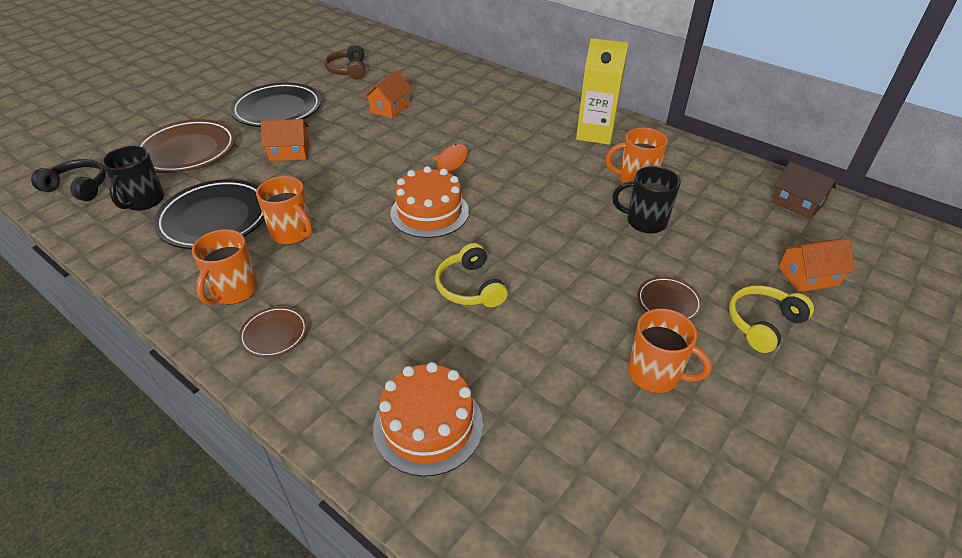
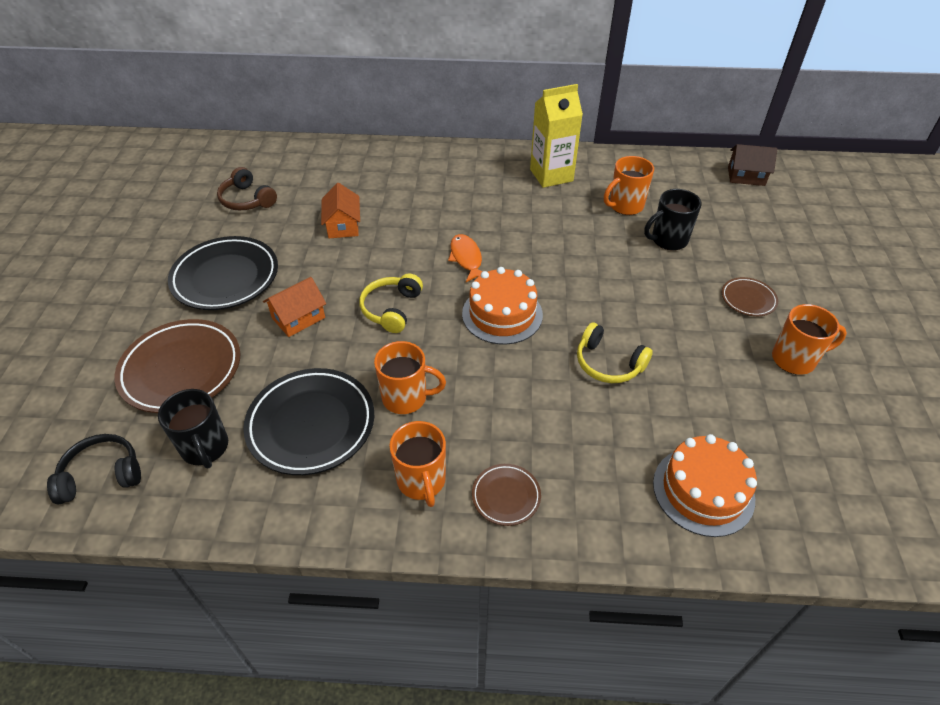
camera: 35 degrees left, 5 degrees up
(763, 323) = (815, 284): yellow headphones -> yellow headphones (391, 309)
(808, 276) = (805, 233): orange house -> none

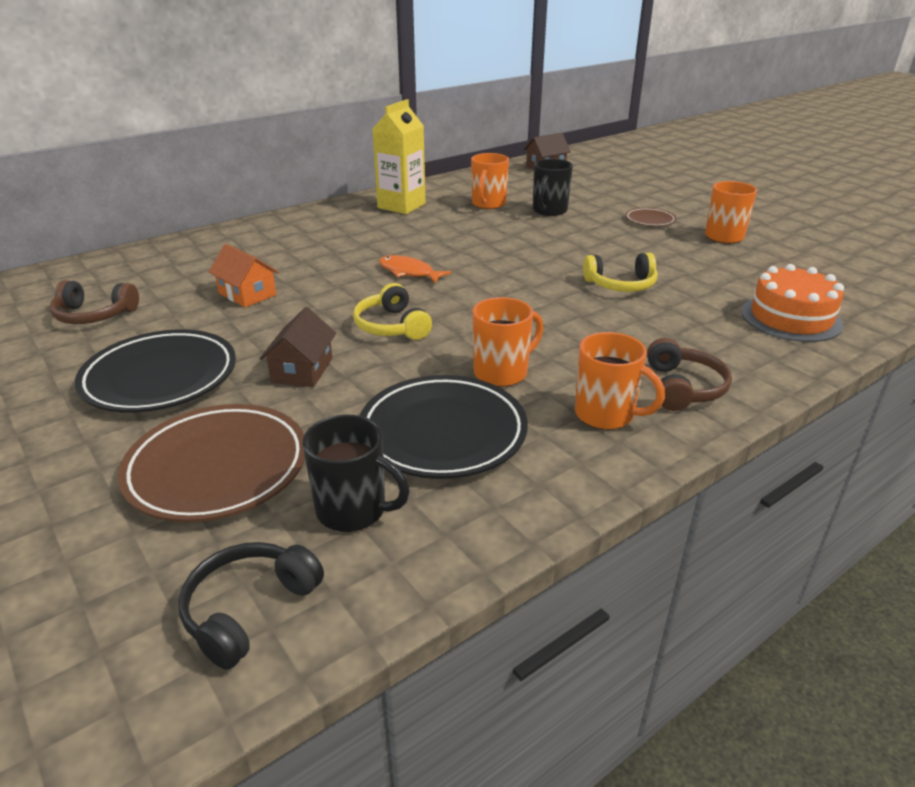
camera: 40 degrees left, 15 degrees down
(298, 318) = (302, 370): orange house -> brown house
(502, 314) = (496, 291): orange cake -> none
(506, 496) = (683, 388): brown plate -> brown headphones

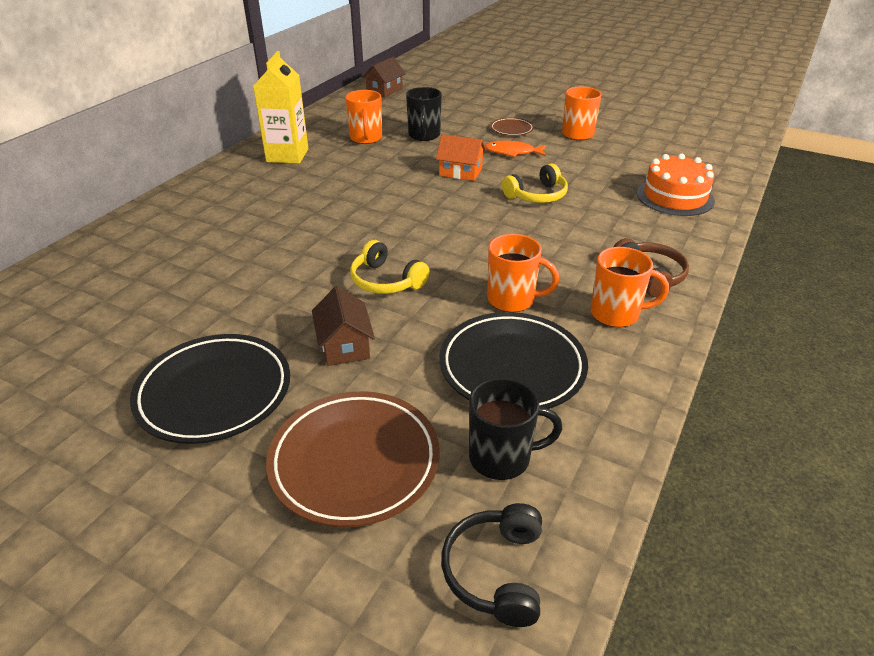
camera: 25 degrees left, 5 degrees up
(94, 315) = (74, 347): brown headphones -> none
(247, 294) = (220, 283): orange house -> orange house (460, 172)
(409, 272) = (354, 223): orange fish -> orange fish (512, 152)
(502, 373) = (512, 300): orange mug -> orange mug turned 75 degrees clockwise

